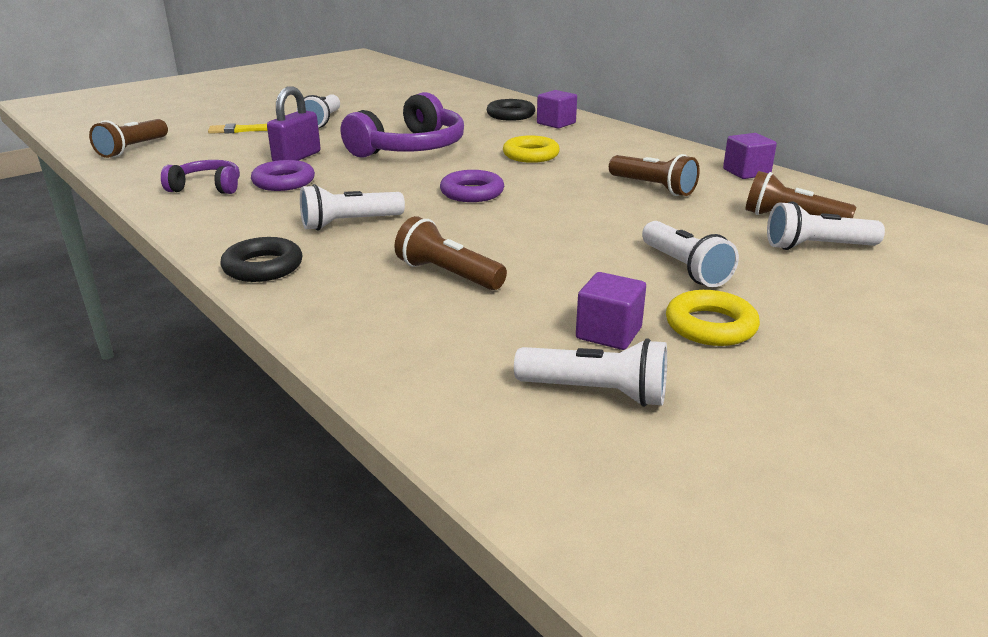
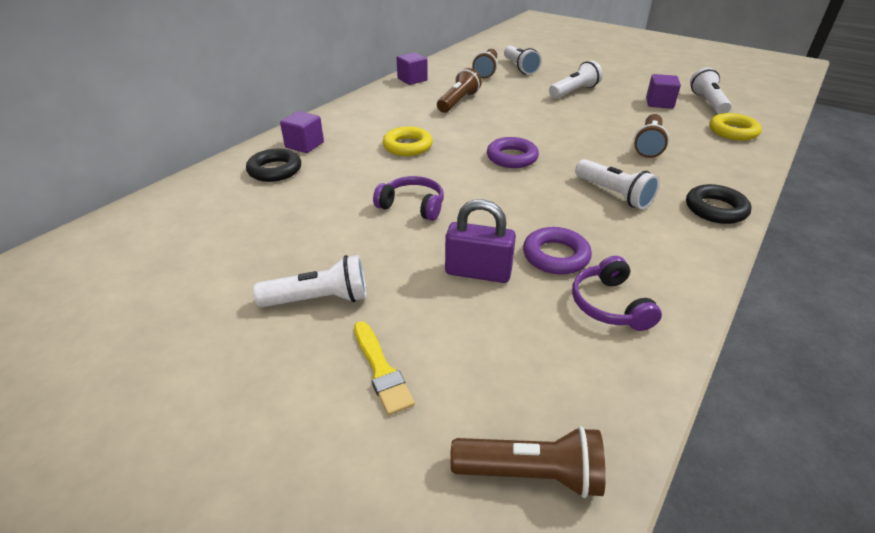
camera: 105 degrees left, 10 degrees up
(410, 148) = (412, 206): purple headphones -> purple headphones, size x0.54
(710, 326) = (627, 86): yellow ring -> yellow ring (733, 131)

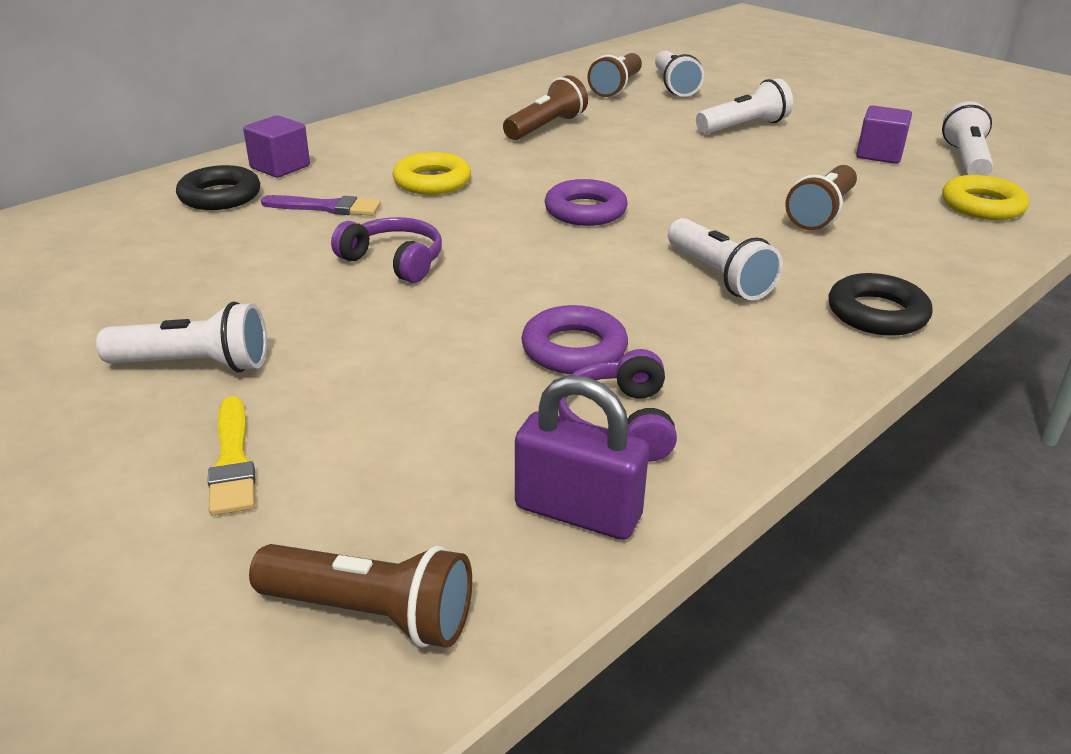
camera: 10 degrees right, 5 degrees down
(349, 171) = (327, 207): none -> purple brush
(412, 80) = (491, 91): purple cube -> none
(478, 272) = (442, 357): purple padlock -> purple padlock (578, 512)

